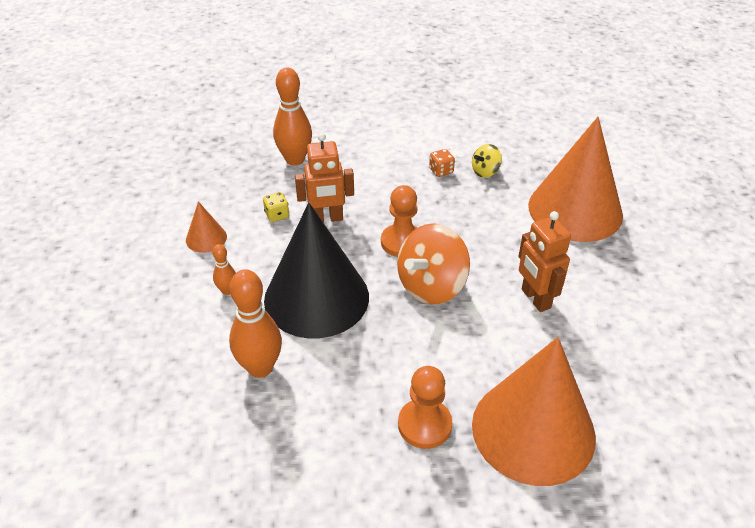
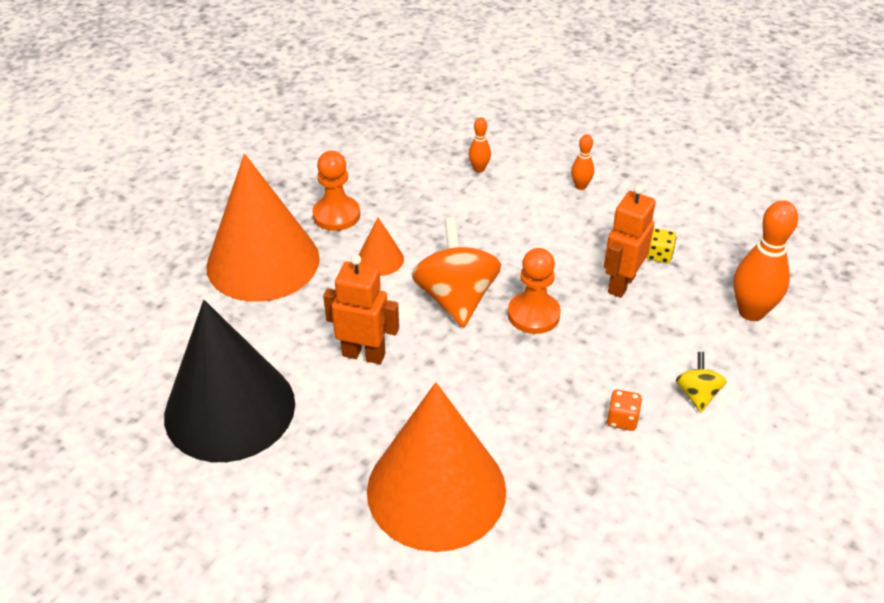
camera: 130 degrees right, 0 degrees up
(206, 238) = (664, 201): orange cone -> orange cone (380, 259)
(260, 368) = (479, 169): orange bowling pin -> orange bowling pin, size x0.51
(316, 297) = (519, 227): black cone -> black cone (230, 409)
(485, 171) = (583, 460): yellow spinning top -> yellow spinning top (697, 394)

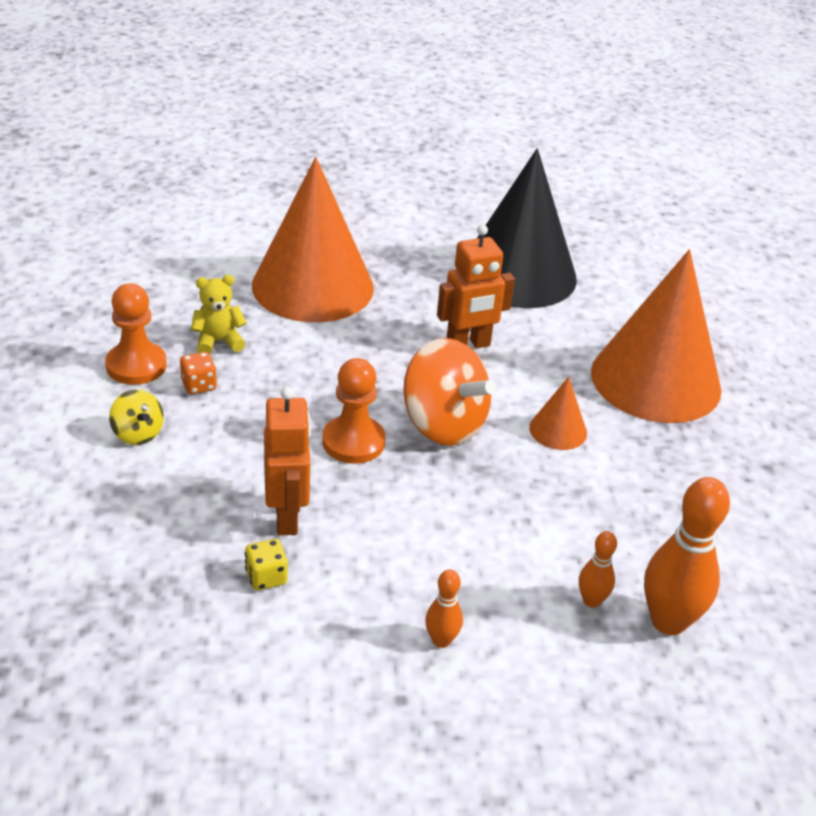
camera: 140 degrees right, 5 degrees down
(336, 215) = (661, 457): orange pawn -> orange pawn (136, 365)
(576, 461) = (218, 341): none -> yellow teddy bear
(751, 312) = (114, 549): orange bowling pin -> orange bowling pin (668, 621)

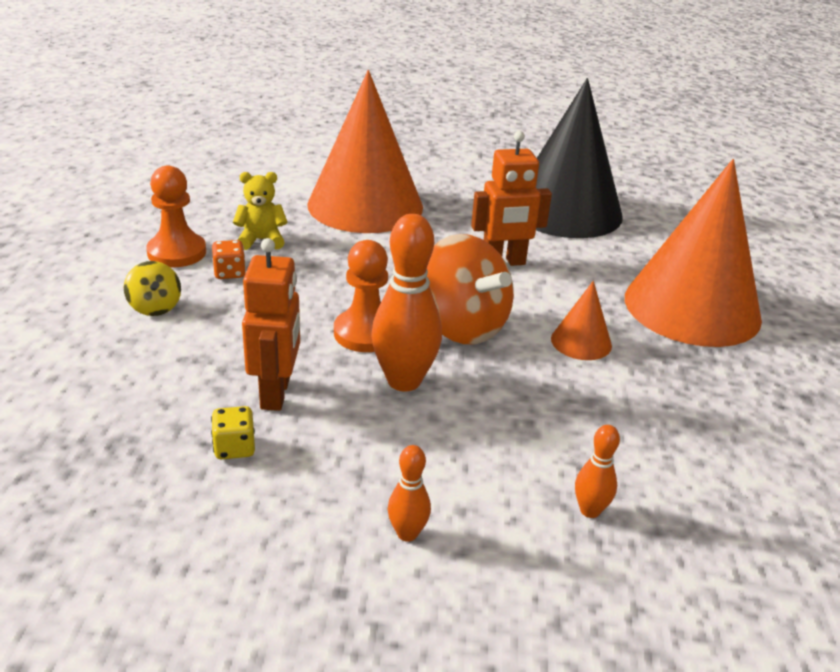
camera: 10 degrees right, 5 degrees down
(668, 621) = (678, 543): orange bowling pin -> orange bowling pin (404, 381)

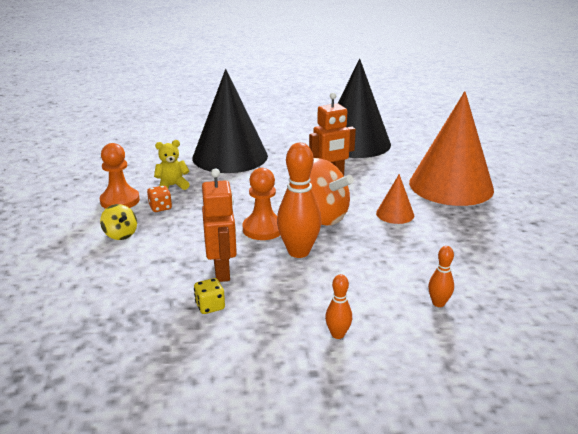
camera: 10 degrees left, 5 degrees down
(365, 205) = (230, 156): orange cone -> black cone

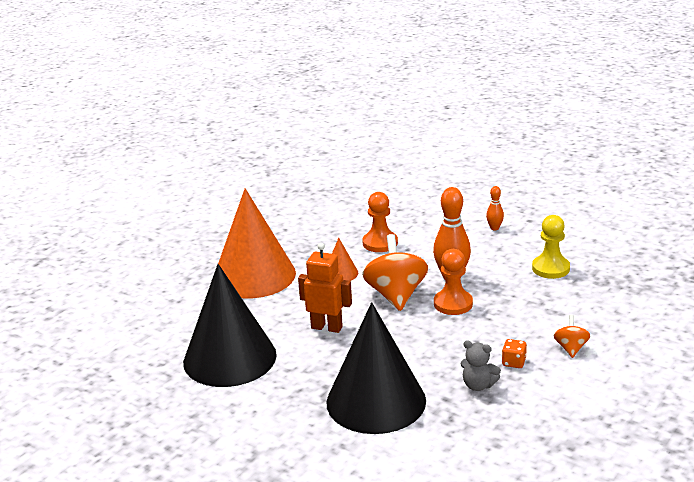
camera: 135 degrees left, 0 degrees up
(120, 201) = (544, 389): orange pawn -> orange pawn (380, 243)
(120, 234) = (571, 348): yellow spinning top -> orange spinning top
(172, 186) = (478, 385): yellow teddy bear -> grey teddy bear
(210, 306) = (550, 268): yellow dice -> yellow pawn
(222, 271) = (520, 285): orange robot -> none
(438, 303) = (417, 219): orange bowling pin -> none

